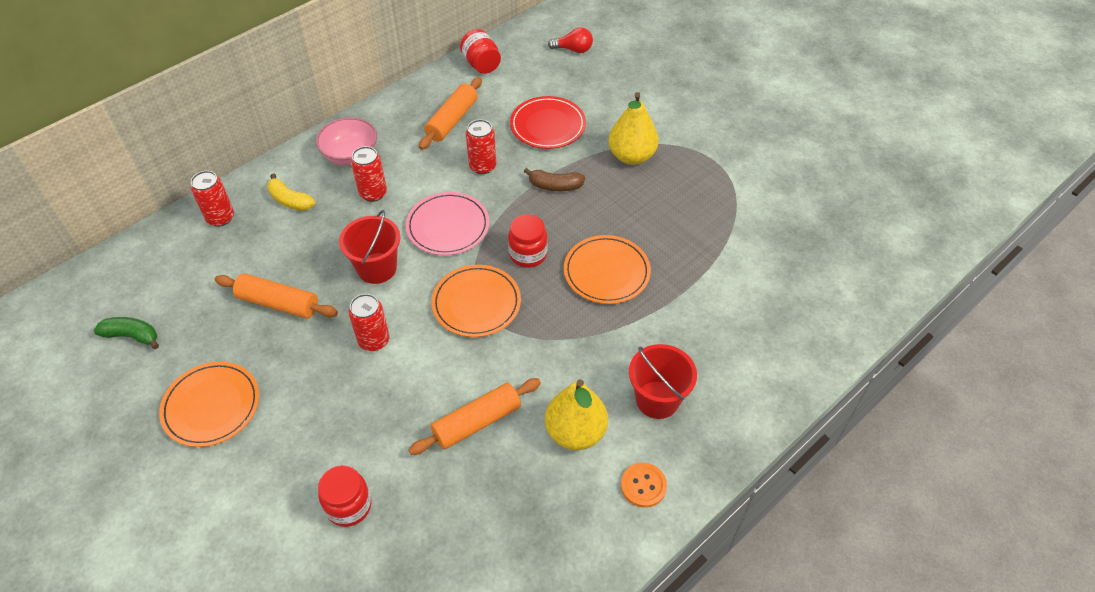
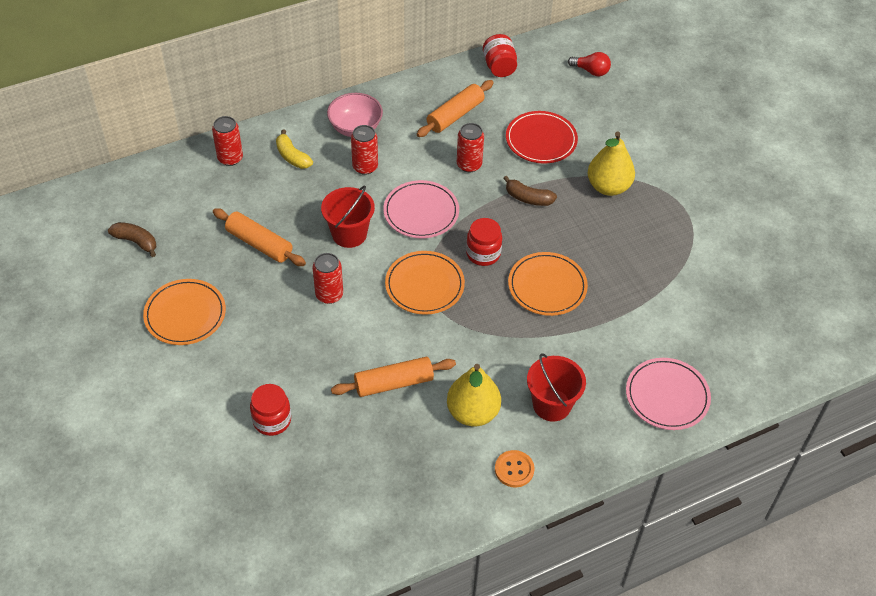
camera: 15 degrees right, 0 degrees up
(132, 336) = (136, 242): green banana -> brown banana
(772, 357) = (667, 396): none -> pink plate

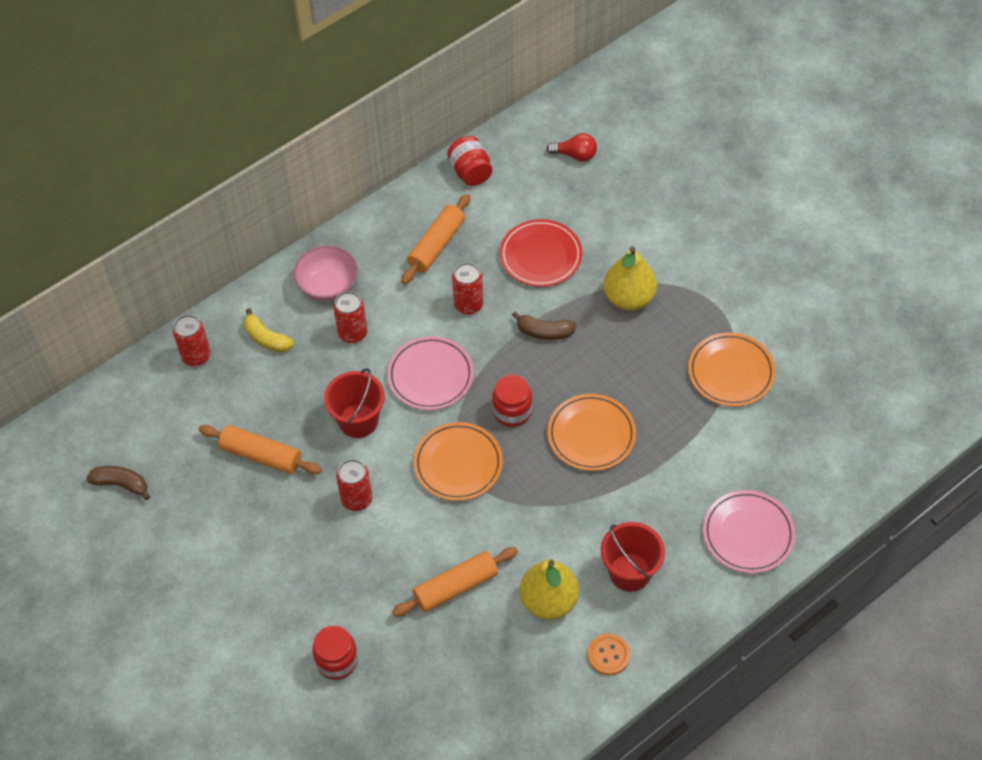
camera: 10 degrees left, 5 degrees up
(185, 314) = (204, 559): orange plate -> orange plate (731, 372)

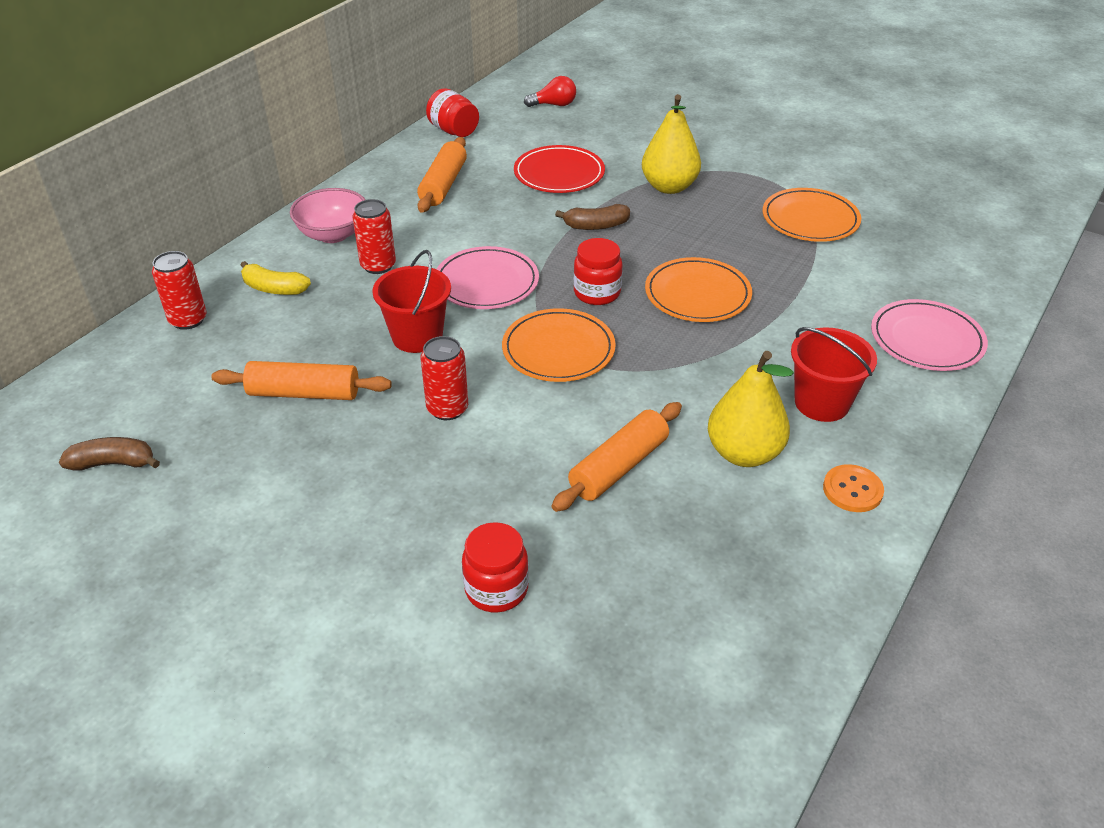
camera: 20 degrees left, 15 degrees down
(468, 305) = (501, 221): red can -> none

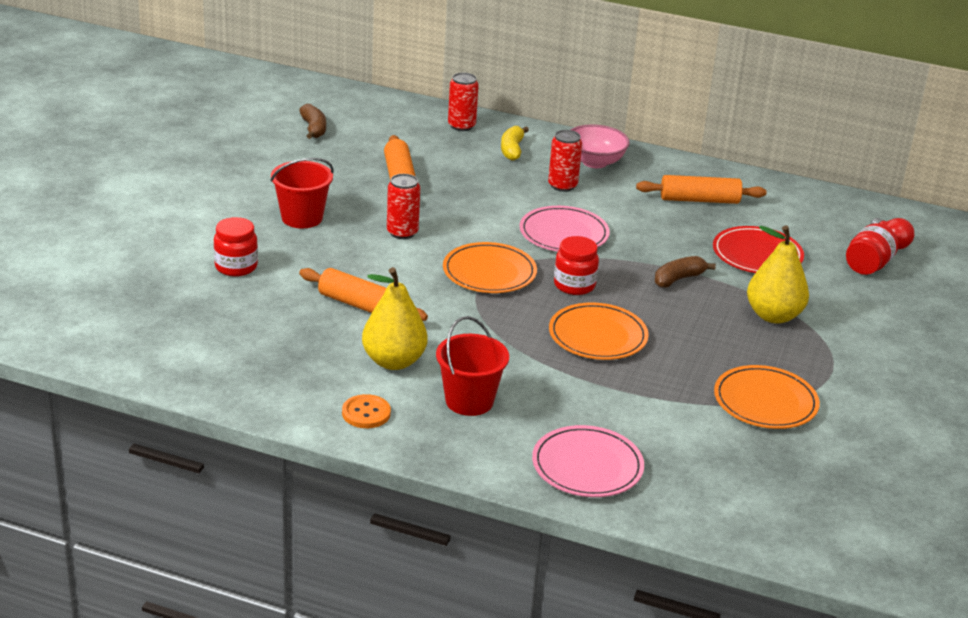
camera: 75 degrees right, 10 degrees down
(417, 336) = (480, 212): red bucket -> red bucket (302, 218)
(453, 131) = (796, 195): red jar -> red jar (867, 266)
(596, 226) = (678, 279): brown banana -> brown banana turned 75 degrees clockwise

